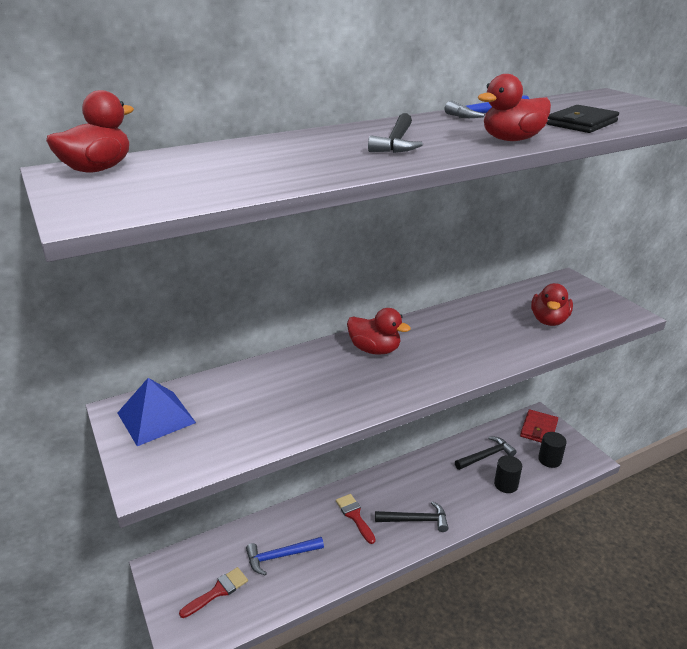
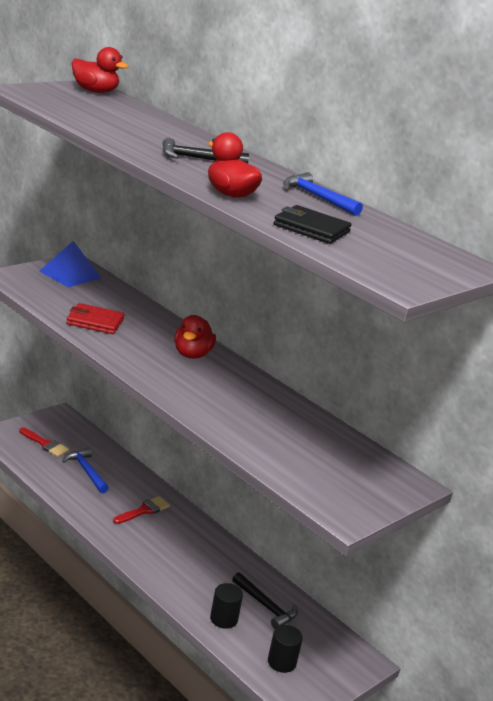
camera: 70 degrees right, 5 degrees down
(416, 520) = (150, 549): black hammer -> none
(538, 429) = (337, 658): red wallet -> red wallet (95, 322)
(549, 320) = (297, 455): red duck -> none

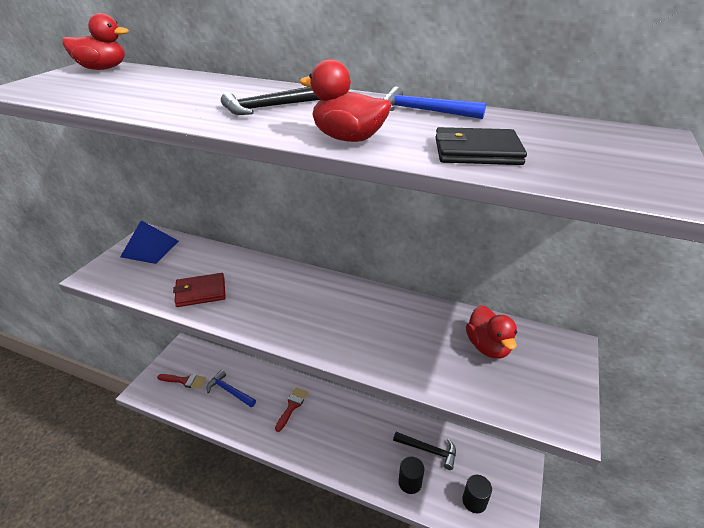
camera: 20 degrees left, 10 degrees up
(192, 354) = (304, 289): red duck -> red duck (488, 347)

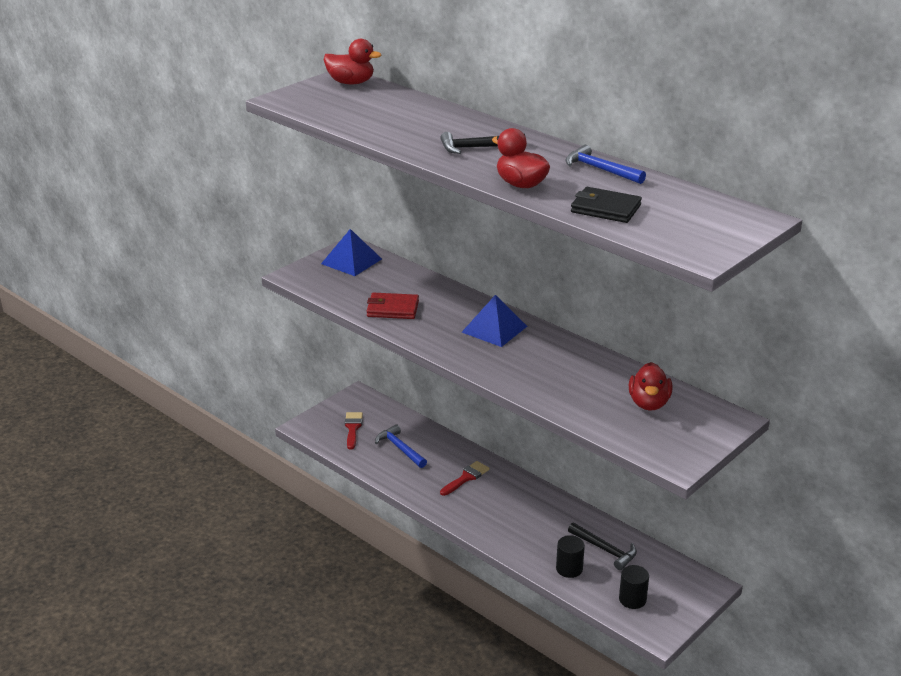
camera: 20 degrees right, 5 degrees down
(184, 381) = (353, 428): red brush -> red brush turned 120 degrees counterclockwise
(305, 293) = (494, 329): none -> blue pyramid

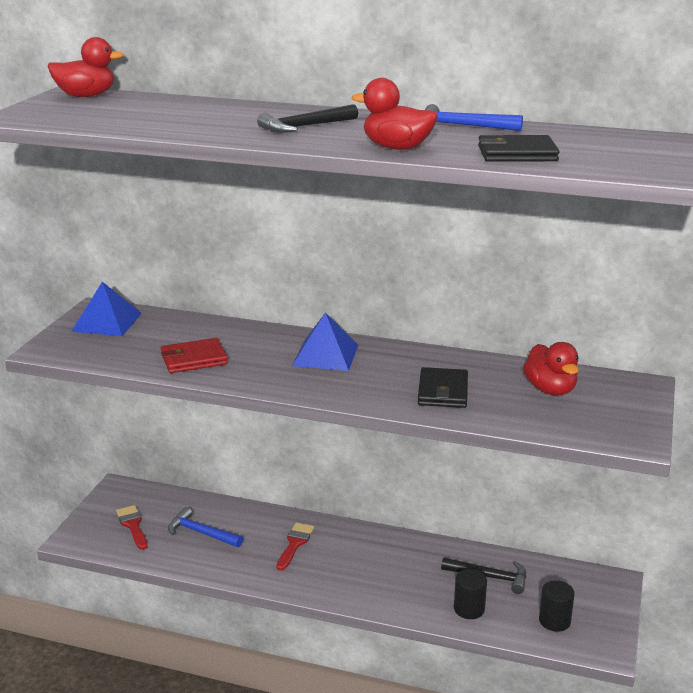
camera: 25 degrees left, 5 degrees down
(560, 383) = (443, 391): none -> black wallet

